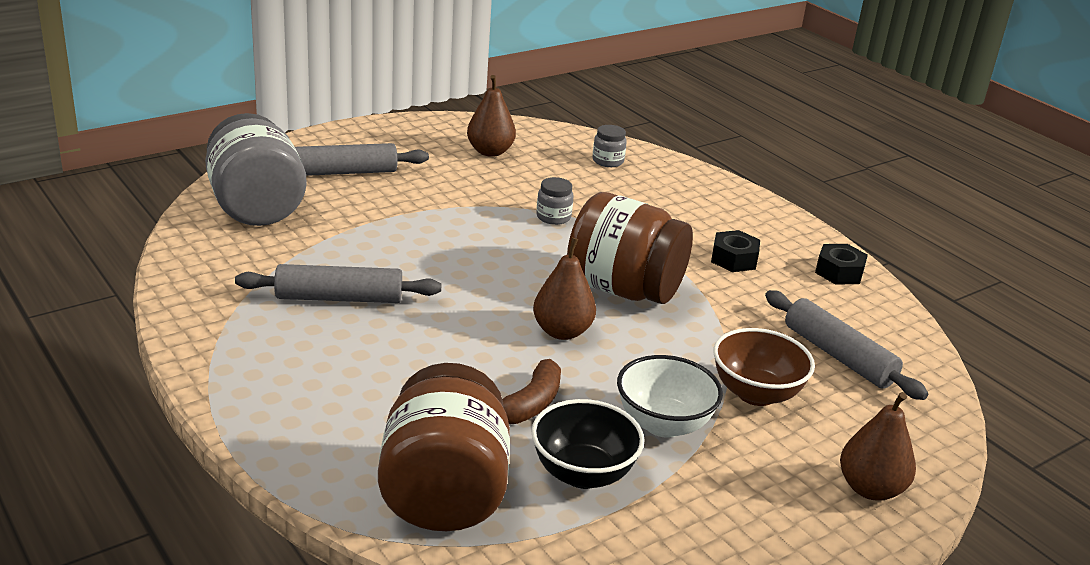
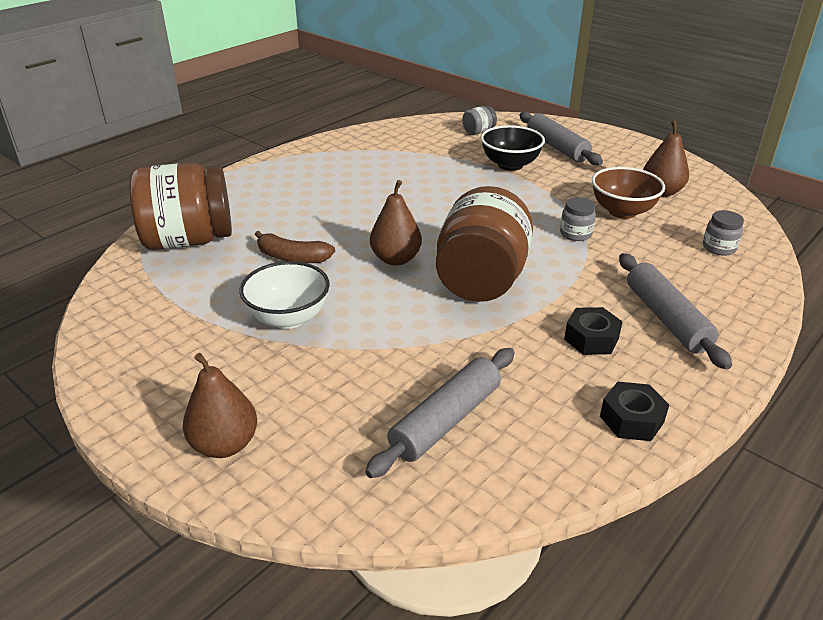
camera: 80 degrees right, 5 degrees up
(256, 207) = (478, 132): grey jar -> grey jar, size x0.41
(339, 298) = (387, 175): grey rolling pin -> grey rolling pin (666, 318)
(583, 473) = (218, 288): black bowl -> black bowl (510, 165)
(756, 393) = (352, 365): brown bowl -> brown bowl (622, 211)

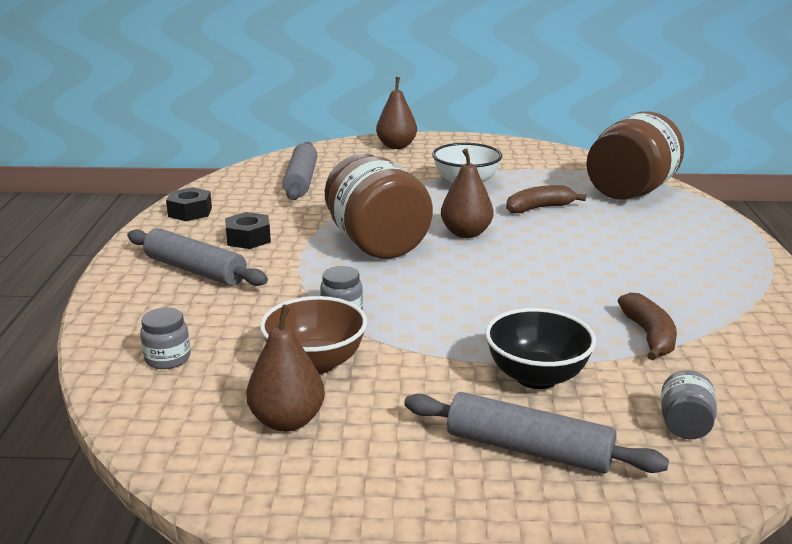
camera: 140 degrees right, 10 degrees down
(420, 159) = (649, 336): none -> brown banana

